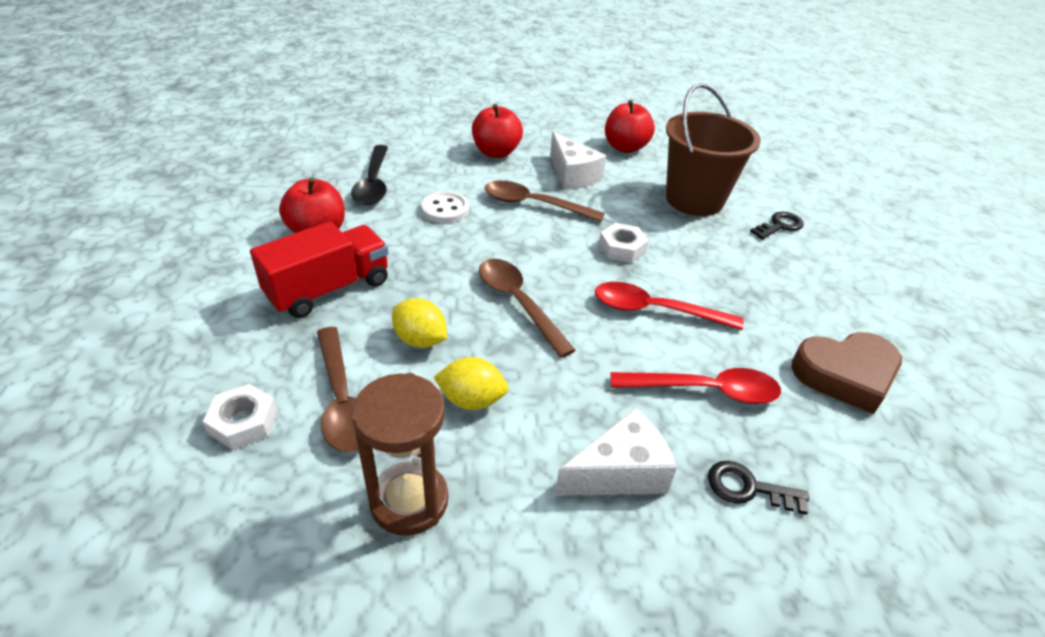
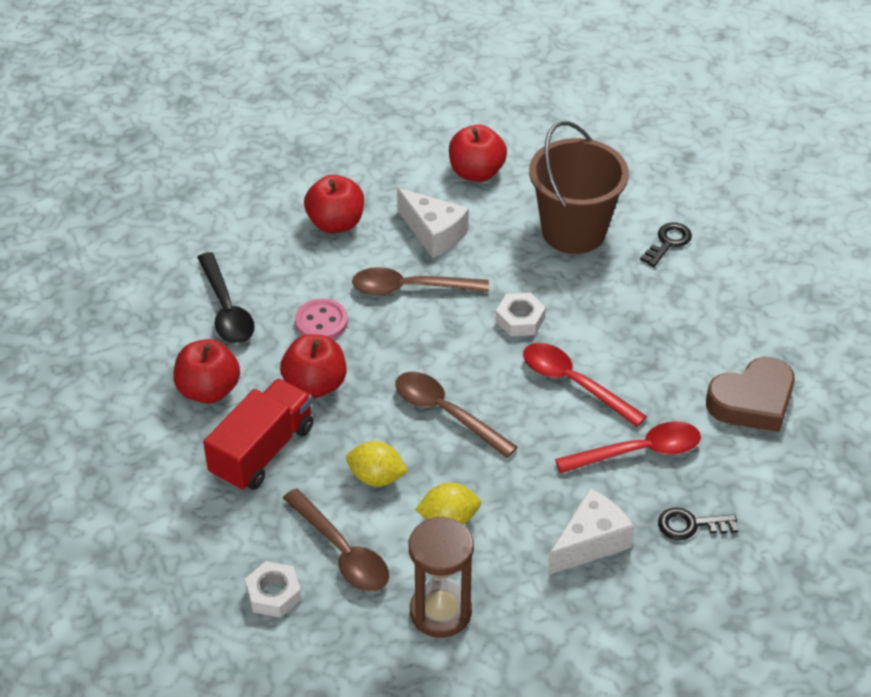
camera: 15 degrees left, 5 degrees up
(411, 251) = (315, 385): none -> red apple
(445, 209) = (321, 322): white button -> pink button
(655, 310) = (573, 383): red spoon -> red spoon turned 45 degrees clockwise

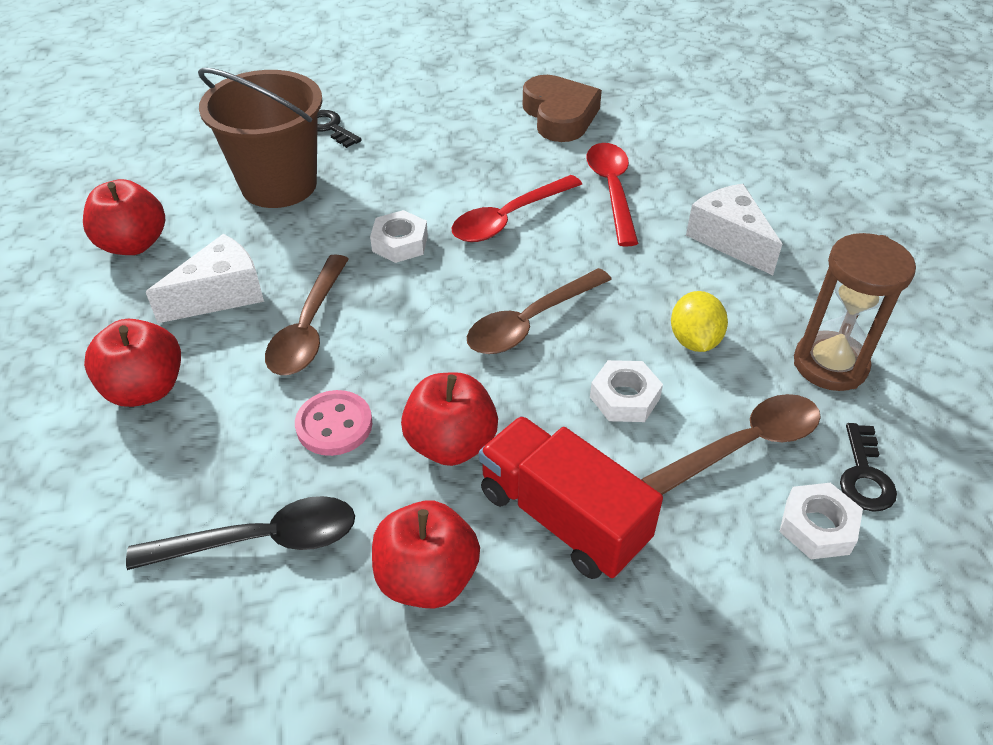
camera: 80 degrees left, 0 degrees up
(376, 477) = (624, 398): yellow lemon -> white nut
(690, 525) = (708, 174): black key -> black key (864, 475)

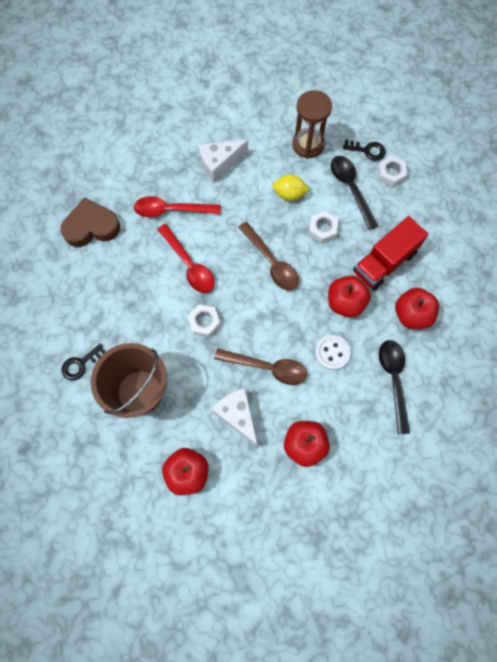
camera: 85 degrees left, 25 degrees up
(334, 425) = (332, 353): pink button -> white button
(744, 445) = (351, 189): brown spoon -> black spoon

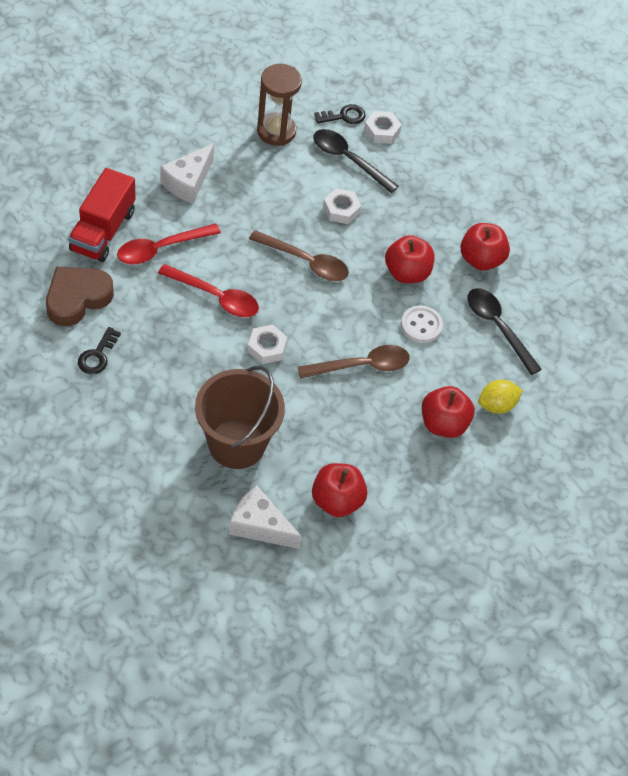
camera: 35 degrees left, 15 degrees down
(80, 364) = (151, 443): black key -> black key (97, 355)
(237, 416) = (357, 424): white cheese -> white cheese (259, 526)
(289, 194) = (285, 187): yellow lemon -> yellow lemon (496, 405)
(385, 262) = (425, 219): red truck -> red truck (103, 231)

